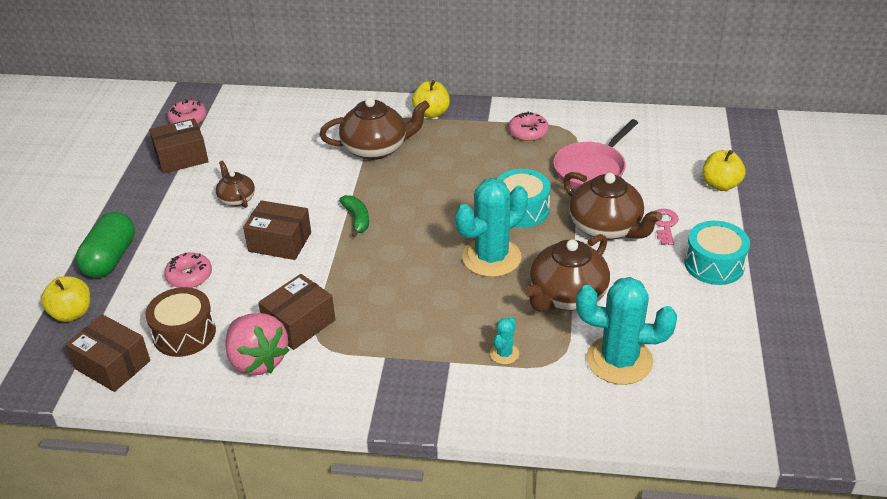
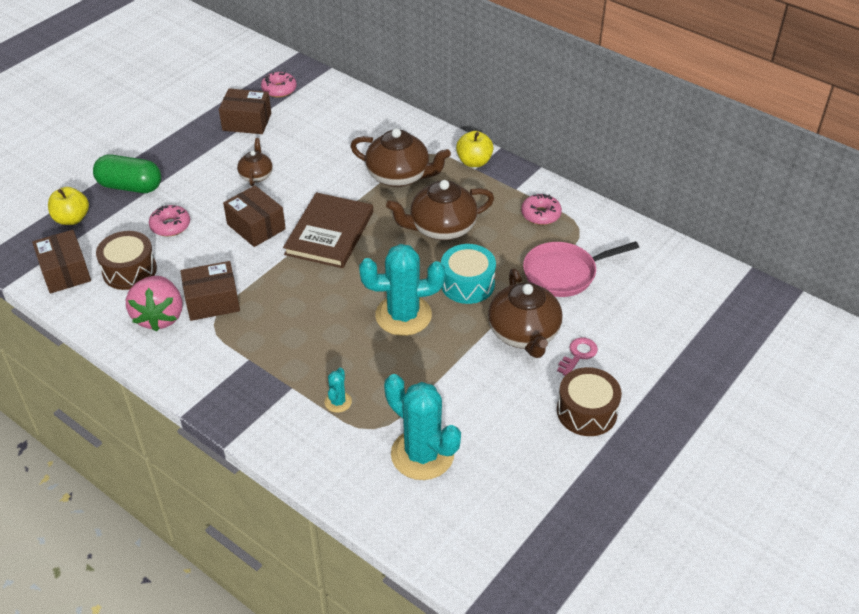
camera: 30 degrees right, 5 degrees up
(110, 258) = (130, 186): green capsule -> green capsule turned 60 degrees clockwise
(357, 219) = (329, 233): green banana -> brown book
(504, 354) = (338, 402): turquoise cactus -> turquoise cactus turned 45 degrees counterclockwise
(566, 296) = (432, 378): brown teapot -> brown teapot (441, 228)
(714, 264) = (586, 412): turquoise drum -> brown drum
(720, 185) = (668, 341): yellow apple -> none

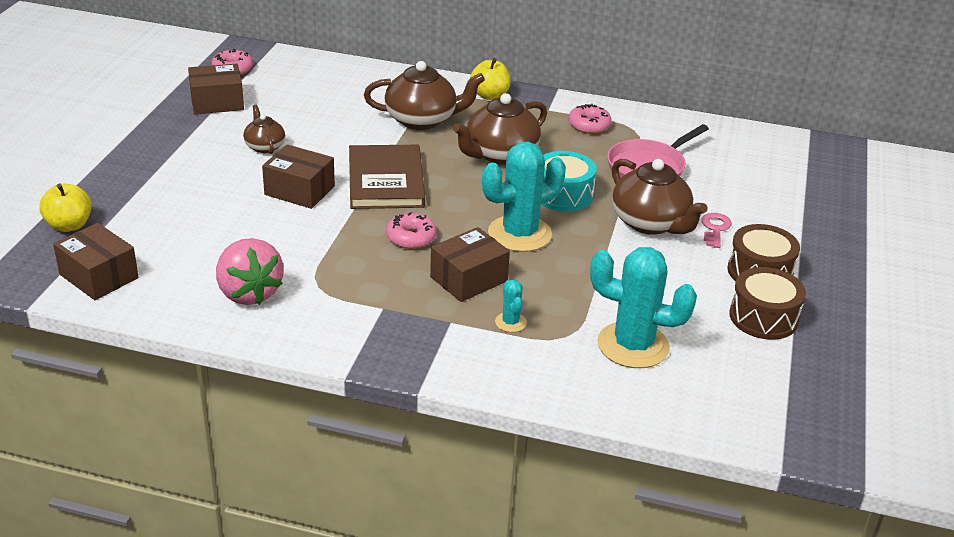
camera: 25 degrees left, 10 degrees down
(129, 270) = (179, 258): brown drum -> brown drum (763, 317)
(130, 186) = (121, 182): green capsule -> none
(170, 226) = (198, 208): pink donut -> pink donut (411, 238)
(212, 301) = (301, 266): brown box -> brown box (469, 279)

